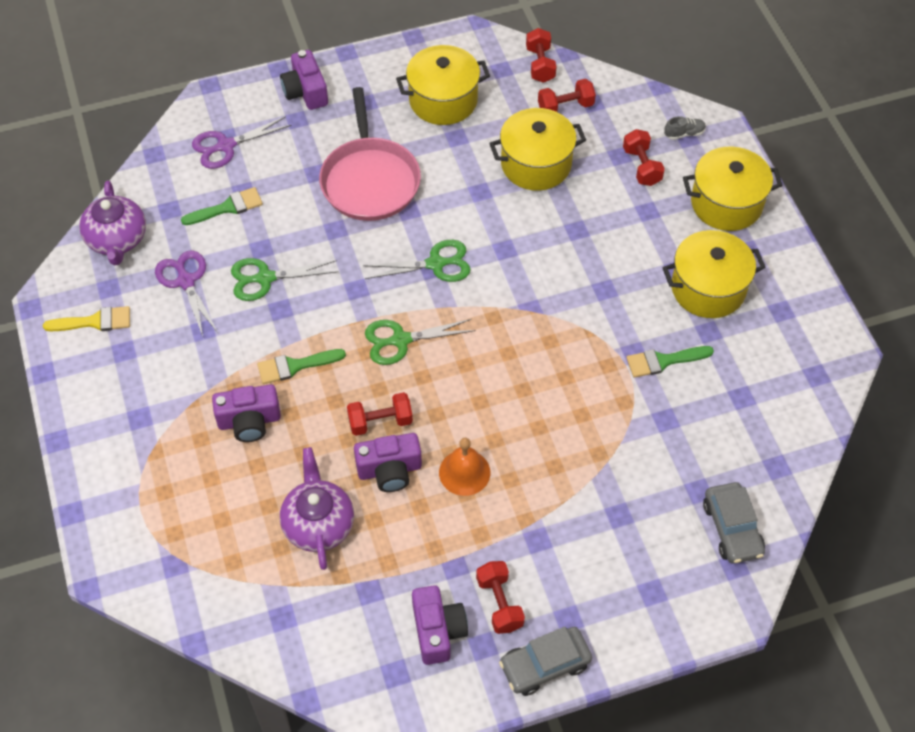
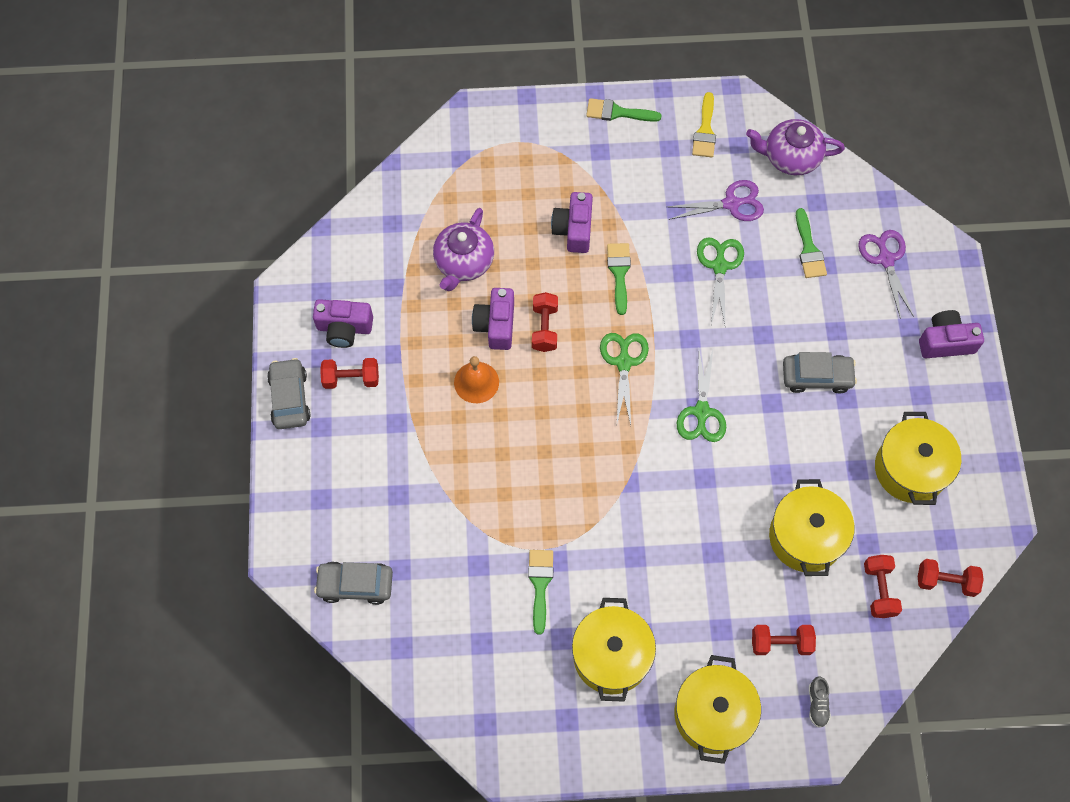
camera: 105 degrees right, 10 degrees up
(82, 411) = (617, 112): none -> green brush
(318, 523) = (463, 262): purple teapot -> purple teapot turned 105 degrees clockwise
(370, 180) = (816, 376): pink pan -> grey car

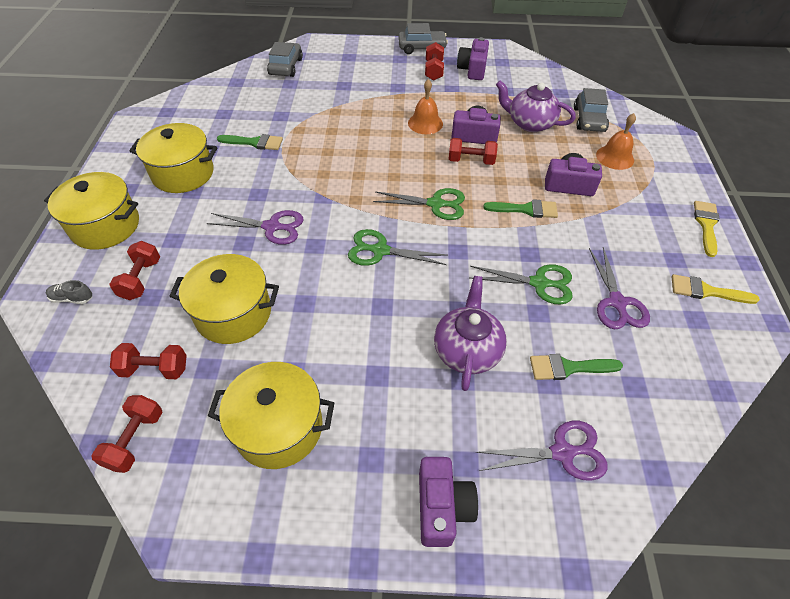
camera: 95 degrees right, 15 degrees down
(519, 179) = (615, 157): none -> orange bell
(617, 112) = (706, 225): green brush -> yellow brush
(685, 528) = (272, 227): none -> purple scissors
(790, 157) = (693, 368): purple teapot -> purple teapot (467, 349)
(816, 376) = (407, 350): grey car -> grey car (589, 120)

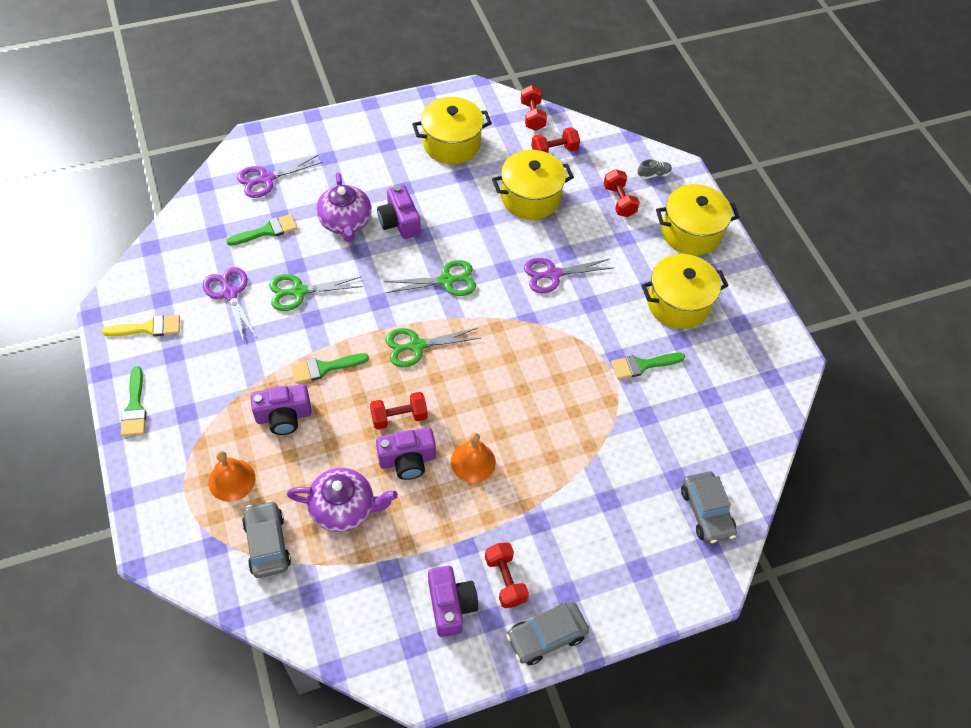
camera: 155 degrees right, 5 degrees up
(442, 507) = (335, 135): purple camera -> purple camera (399, 222)
(706, 225) = (135, 407): yellow brush -> green brush

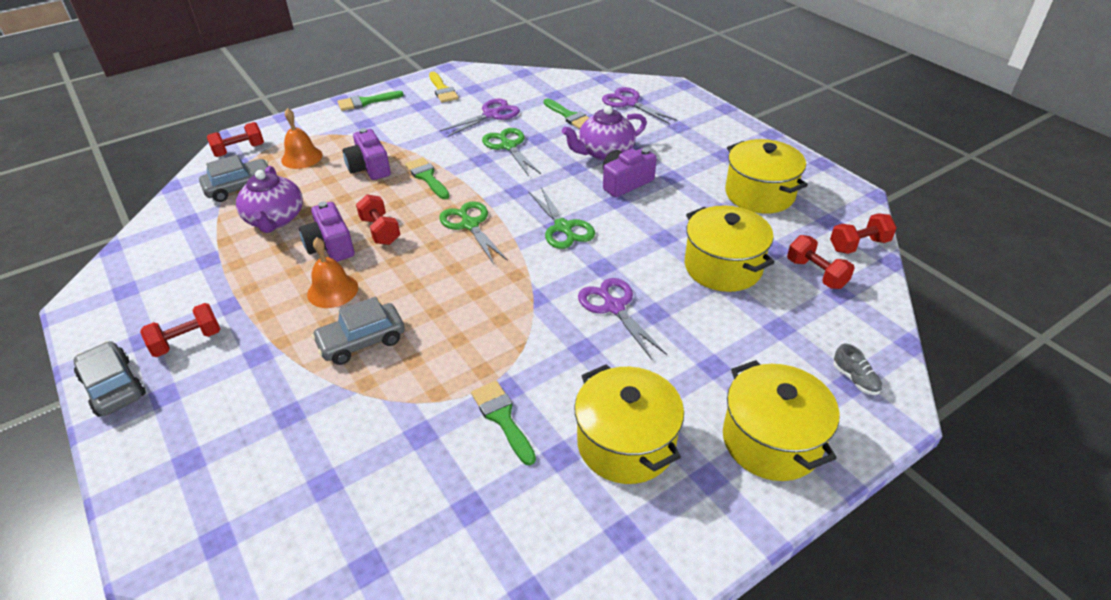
camera: 80 degrees right, 15 degrees down
(451, 605) = (163, 307): purple camera -> none
(619, 201) = (776, 349): red dumbbell -> red dumbbell (239, 150)
(706, 512) = (271, 528): grey car -> grey car (362, 341)

